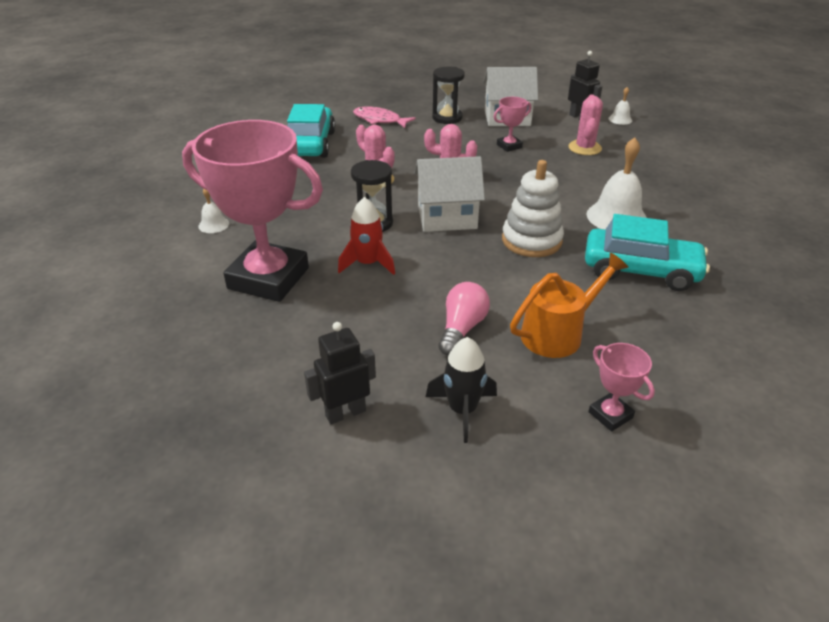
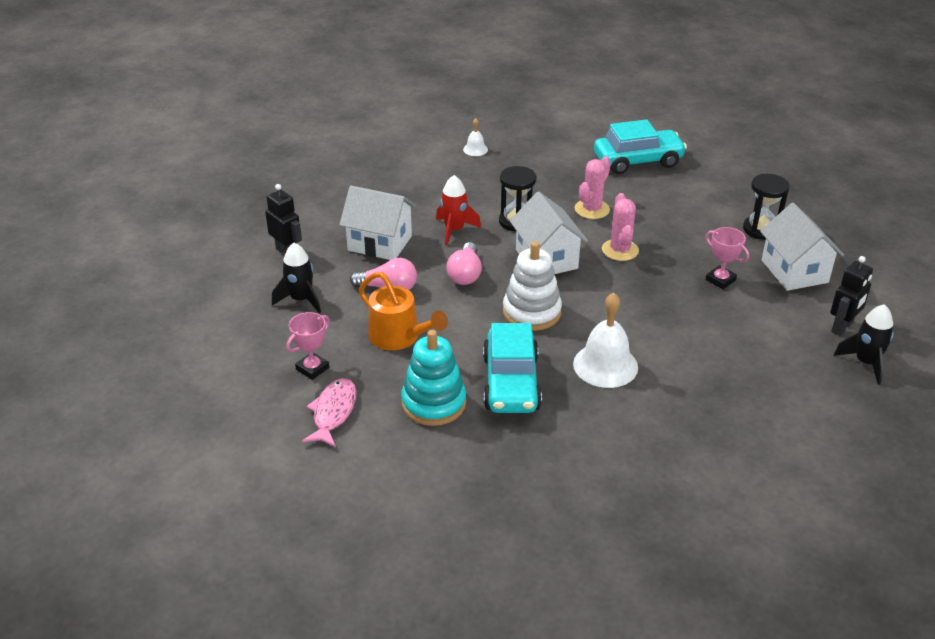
camera: 75 degrees right, 0 degrees up
(268, 278) = (416, 190): pink trophy -> none
(366, 323) = (380, 243): none -> white house
(379, 120) = (720, 188): pink fish -> pink fish (333, 412)
(454, 269) = (465, 274): none -> pink light bulb
(584, 148) = (756, 336): pink cactus -> none
(620, 119) = (865, 363): white bell -> black rocket
(673, 324) = (434, 403): none -> turquoise stacking toy

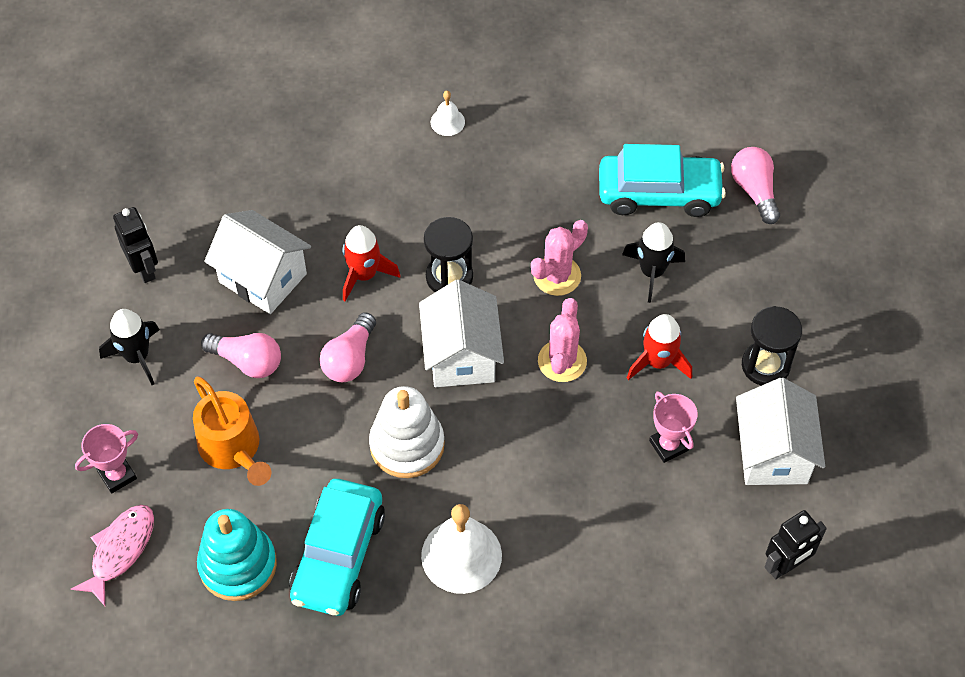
camera: 15 degrees right, 20 degrees up
(687, 240) = (658, 362): none -> red rocket
(699, 151) = (754, 191): none -> pink light bulb
(865, 363) = (784, 631): black rocket -> black rocket (652, 272)

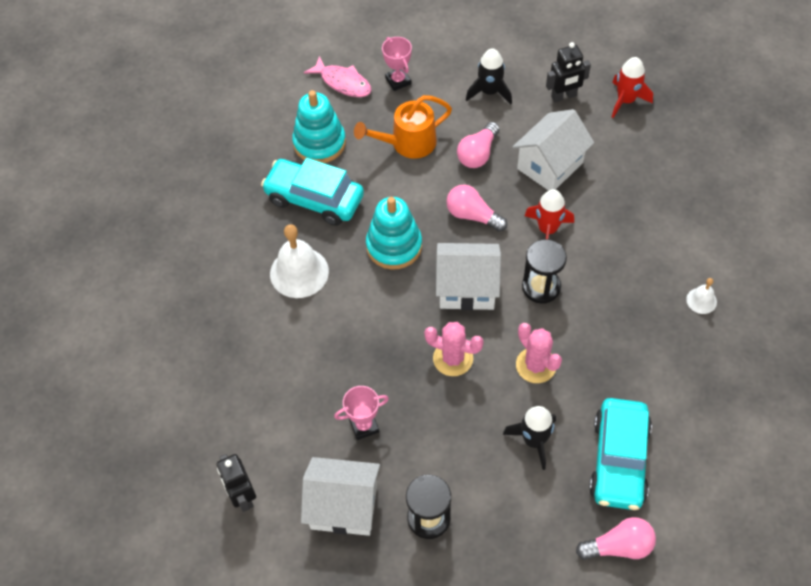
camera: 100 degrees right, 0 degrees up
(407, 445) = (394, 246): white stacking toy -> turquoise stacking toy
(658, 362) = (443, 431): red rocket -> red rocket (626, 100)

